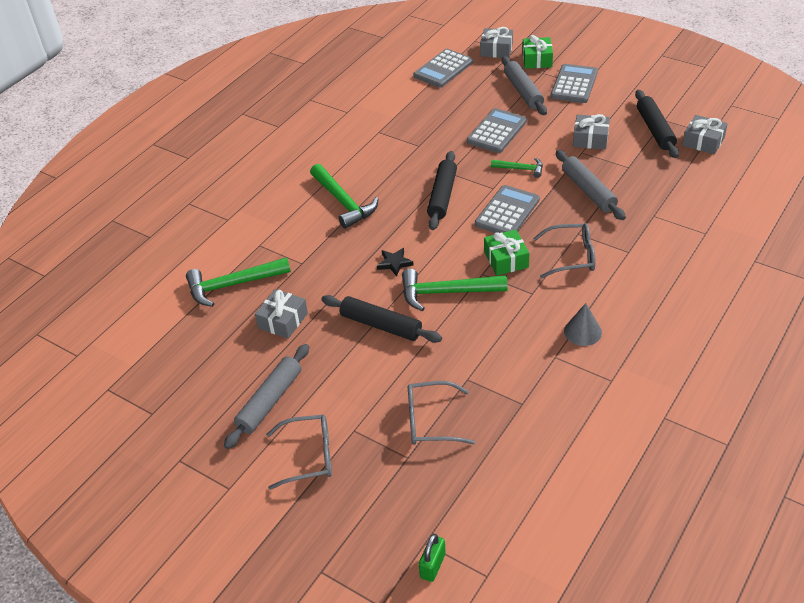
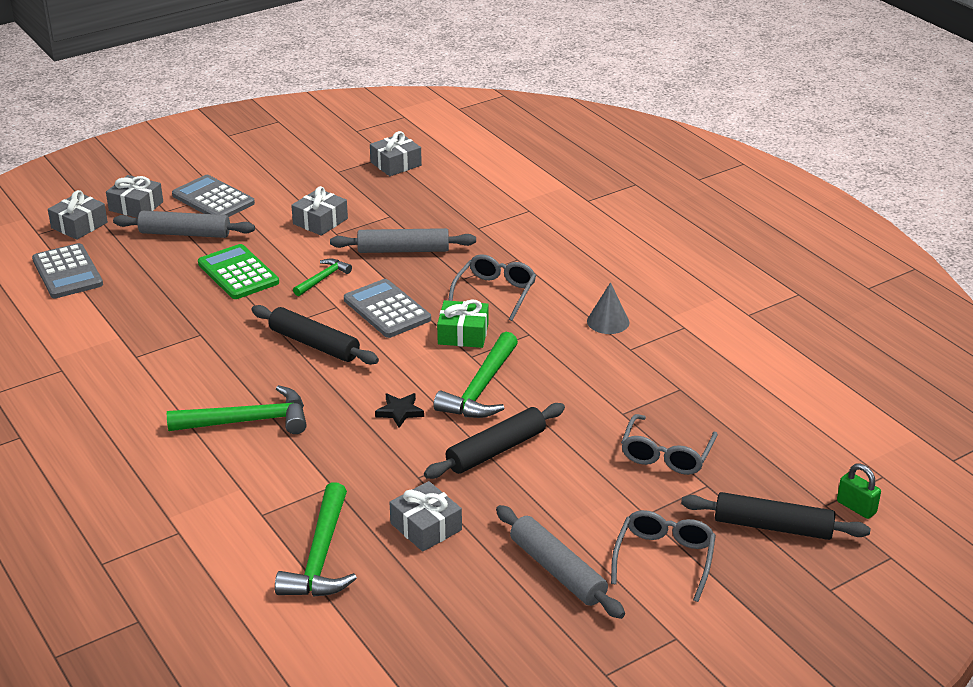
camera: 70 degrees left, 10 degrees down
(497, 131) = (238, 273): grey calculator -> green calculator
(537, 60) = (136, 206): green gift -> grey gift
(655, 129) = (347, 181): black rolling pin -> black rolling pin (773, 526)

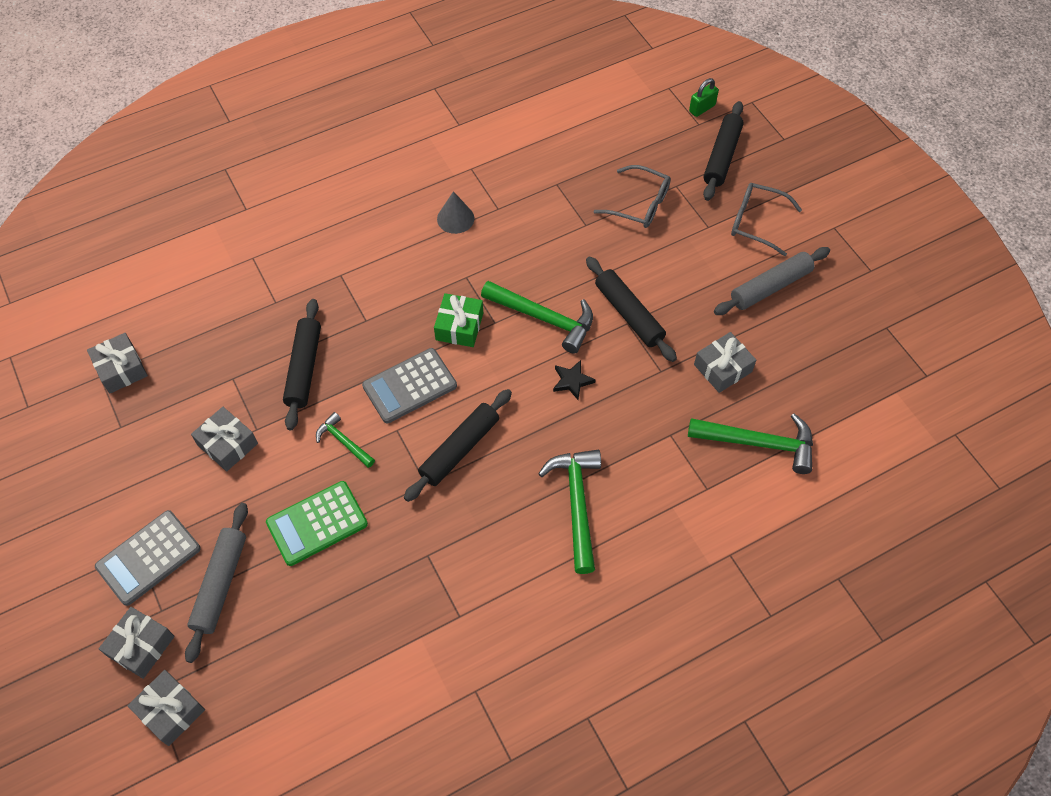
camera: 85 degrees left, 25 degrees up
(67, 272) = (278, 711): grey calculator -> none
(403, 250) = (304, 368): grey rolling pin -> black rolling pin
(495, 293) = (396, 297): grey glasses -> none

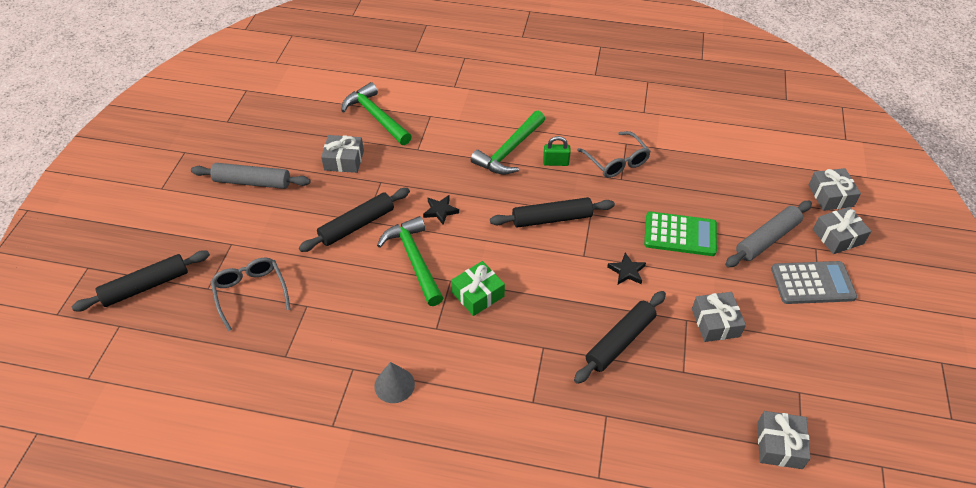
camera: 140 degrees left, 10 degrees down
(343, 441) = (627, 271): green hammer -> black star
(409, 386) = (551, 277): grey calculator -> none
(629, 314) = (357, 225): black rolling pin -> black rolling pin turned 45 degrees clockwise
(702, 108) = (96, 337): green padlock -> green padlock (556, 162)
(756, 222) = (199, 224): grey glasses -> grey glasses (616, 162)

